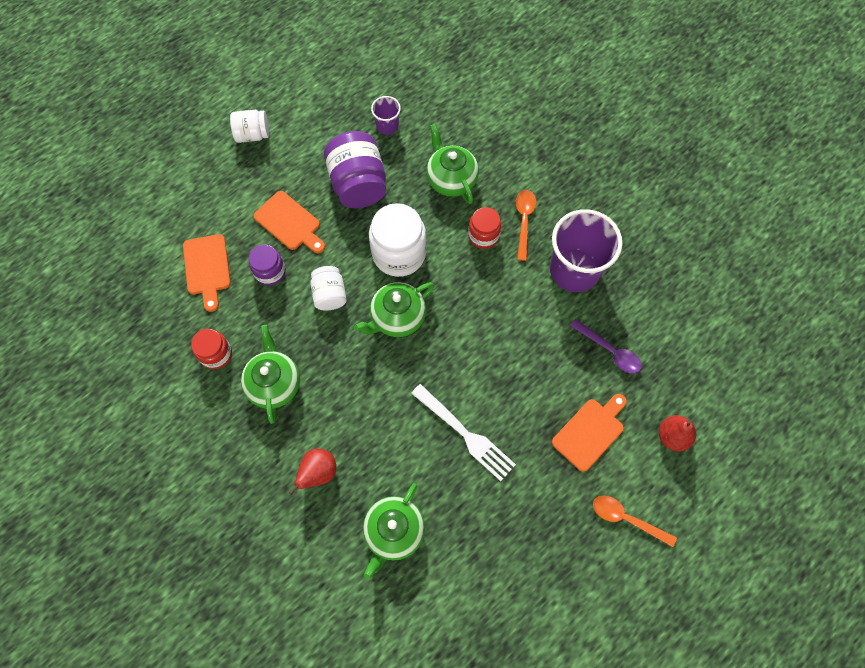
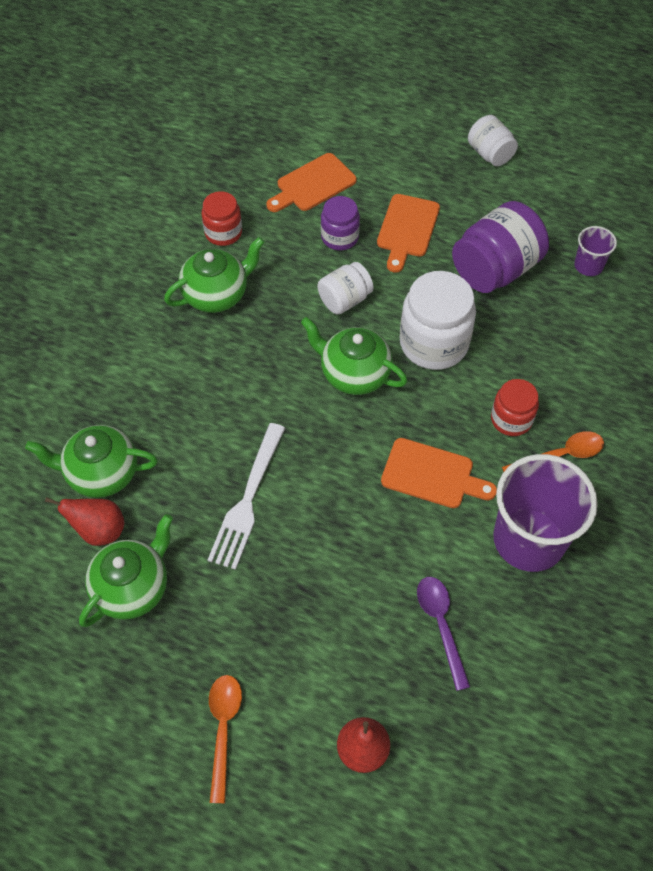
camera: 65 degrees right, 10 degrees down
(318, 472) = (137, 375): red pear -> red pear (99, 530)
(451, 179) = (563, 356): green teapot -> green teapot (133, 587)
(590, 432) = (318, 641): orange cutting board -> orange cutting board (432, 475)
(610, 351) = (441, 625): purple spoon -> purple spoon turned 150 degrees clockwise

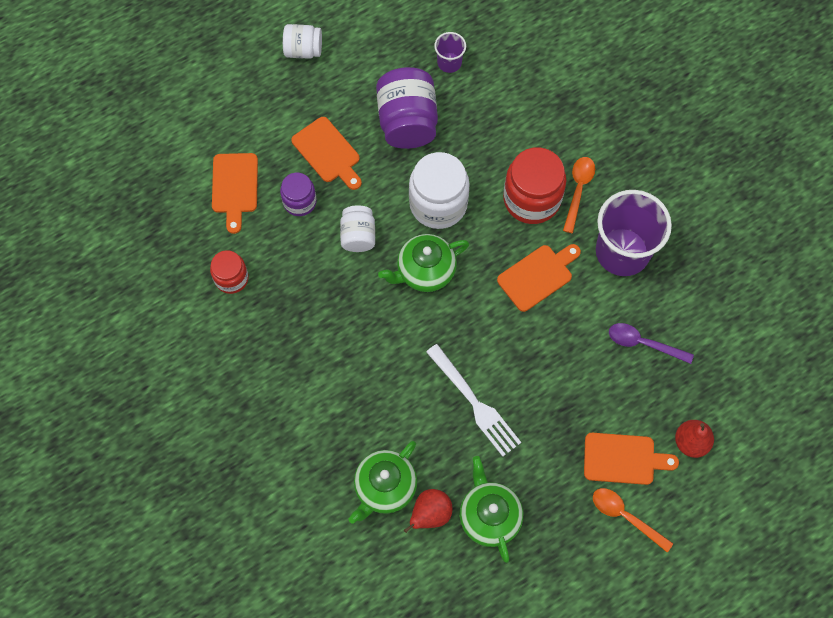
camera: 55 degrees left, 10 degrees up
(217, 294) = (287, 318): green teapot -> none
(290, 686) = (623, 459): none -> orange cutting board
(511, 419) = (531, 199): red jar -> red jar, size x1.73

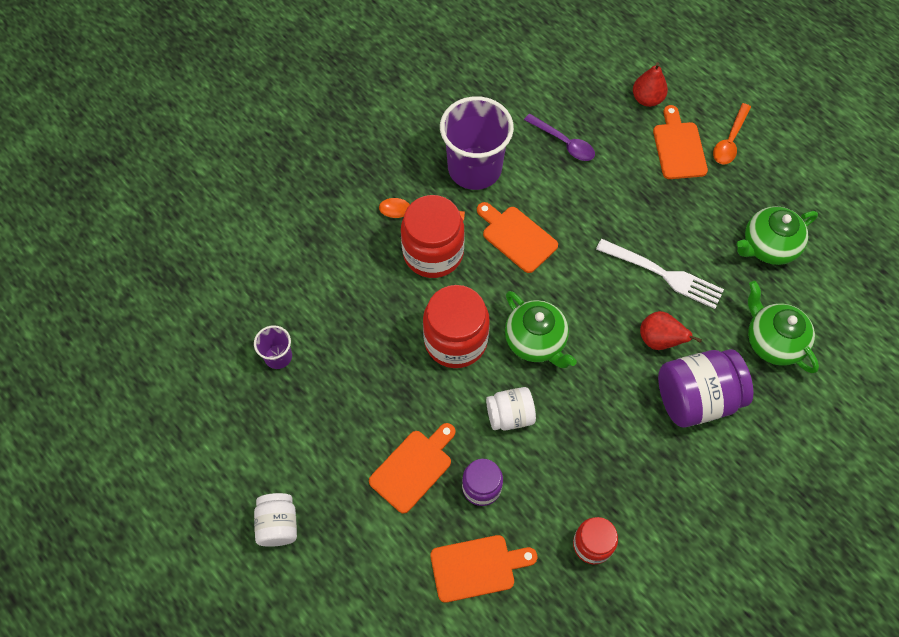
camera: 100 degrees left, 5 degrees down
(384, 487) = (772, 341): green teapot -> green teapot turned 150 degrees counterclockwise
(407, 122) = (360, 388): purple jar -> purple jar (696, 398)
(430, 514) = (784, 296): red pear -> red pear (659, 340)
(438, 204) = (455, 340): white jar -> red jar
(474, 403) = (663, 274): white fork -> white fork turned 75 degrees clockwise
(643, 343) = (564, 143): purple spoon -> purple spoon turned 60 degrees counterclockwise

